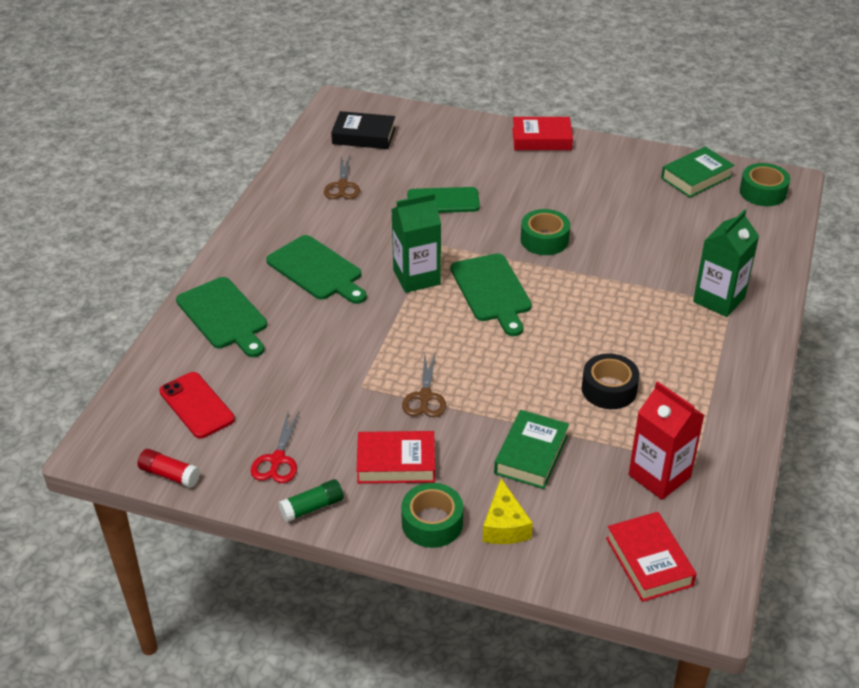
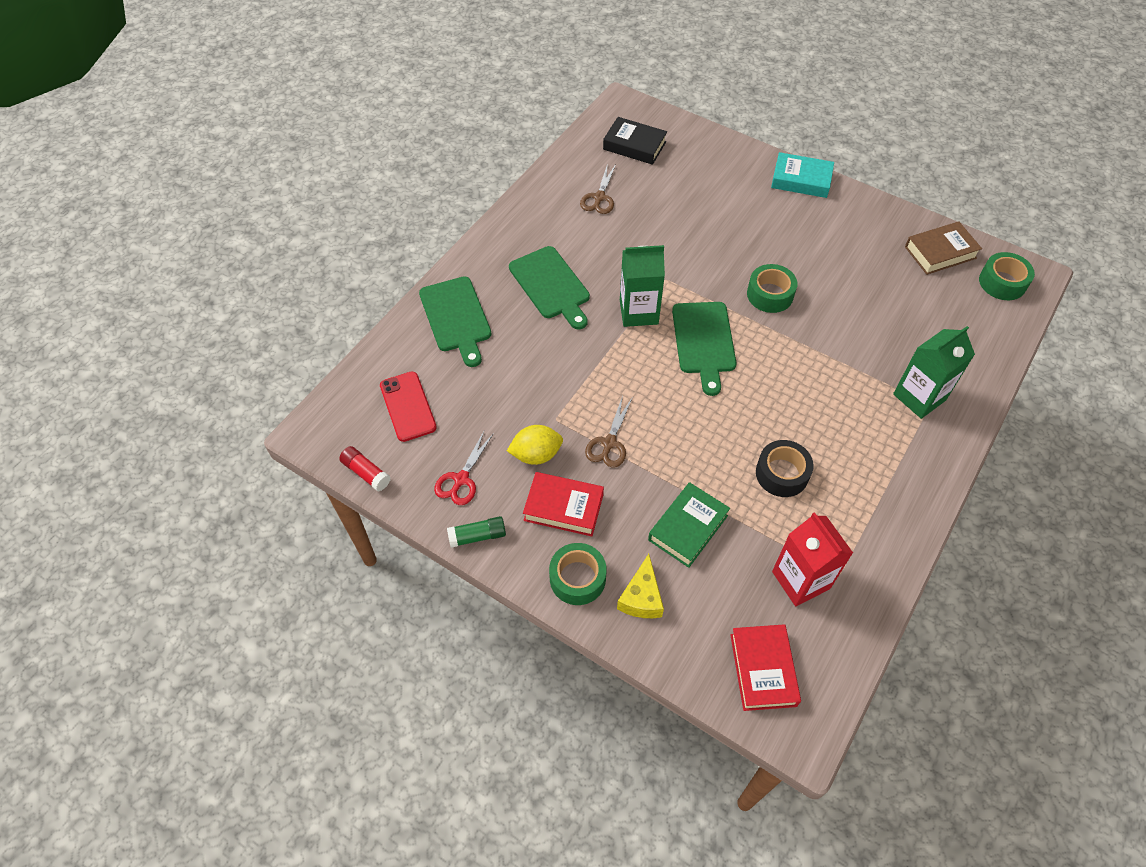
camera: 15 degrees right, 15 degrees up
(351, 422) = (536, 454): none -> yellow lemon
(443, 201) = (687, 232): green phone -> none
(541, 139) = (801, 180): red book -> turquoise book
(696, 177) = (940, 252): green book -> brown book

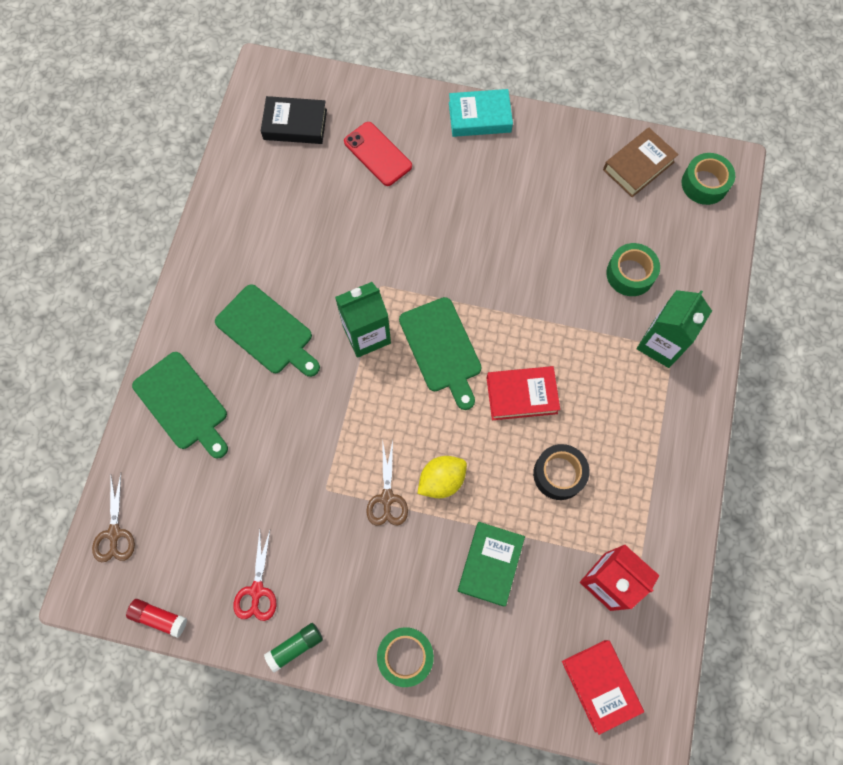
camera: 20 degrees left, 15 degrees up
(408, 406) = (172, 527): red phone -> red phone (378, 154)
(536, 454) = (320, 536): yellow lemon -> yellow lemon (441, 480)
(563, 507) = (367, 585): red book -> red book (521, 395)
(599, 197) = (280, 204): brown scissors -> brown scissors (114, 533)
(641, 597) = (471, 653): yellow cheese -> none
(770, 294) = (489, 271): green tape -> green tape (630, 274)

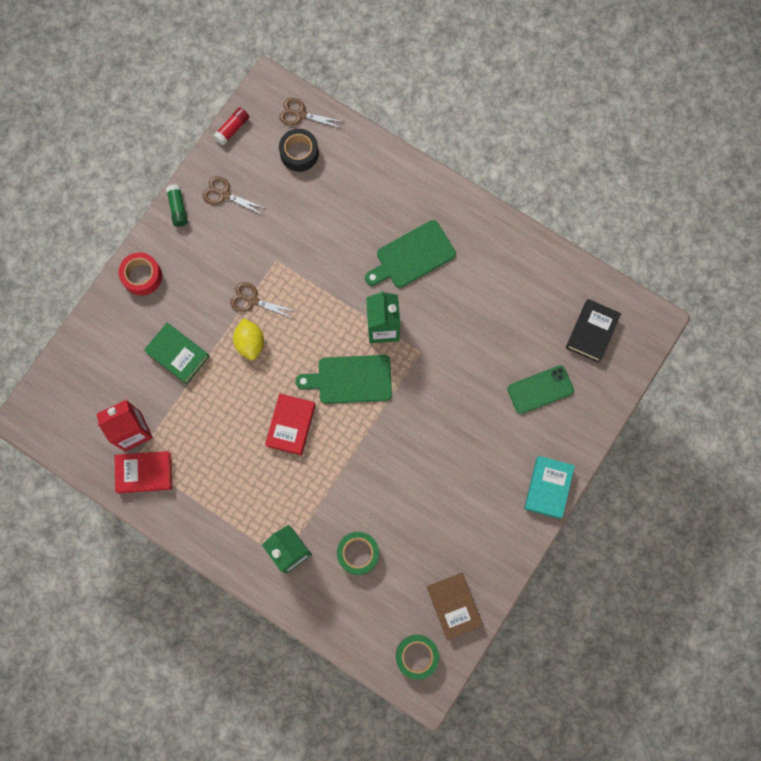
camera: 110 degrees right, 5 degrees up
(183, 404) = (377, 182): green cutting board -> none
(257, 590) = (224, 194): red scissors -> brown scissors
(378, 154) = (540, 390): red phone -> green phone
(405, 656) = (142, 276): green tape -> red tape
(559, 474) = (221, 428): black tape -> black tape (299, 153)
(600, 685) = (69, 397): red book -> red book (144, 473)

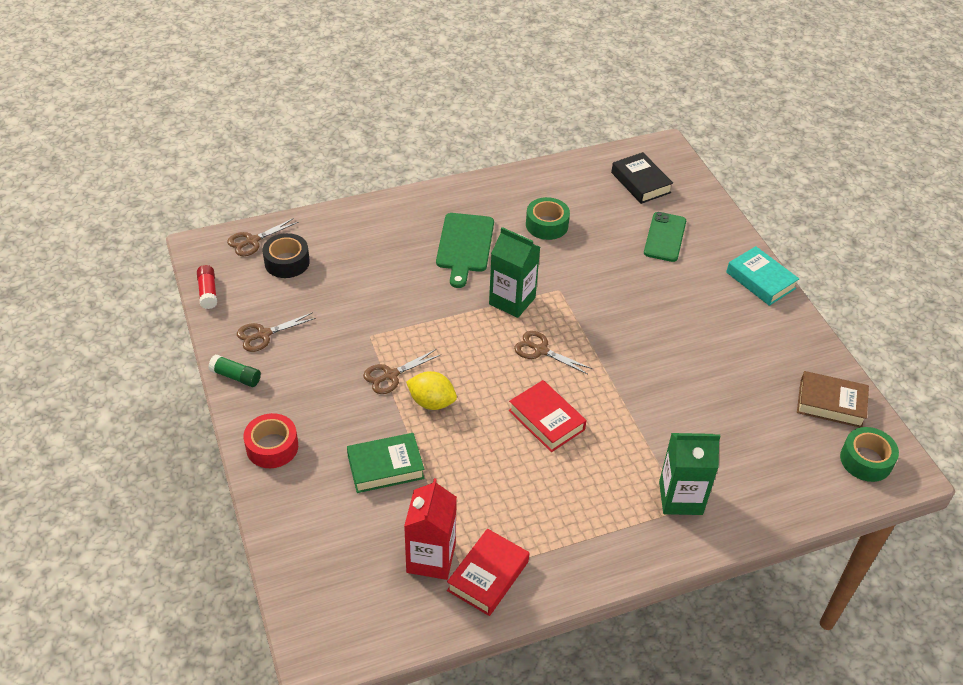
camera: 55 degrees left, 30 degrees down
(350, 379) = (541, 350): green cutting board -> brown scissors
(358, 553) = (724, 445): green tape -> green tape (547, 225)

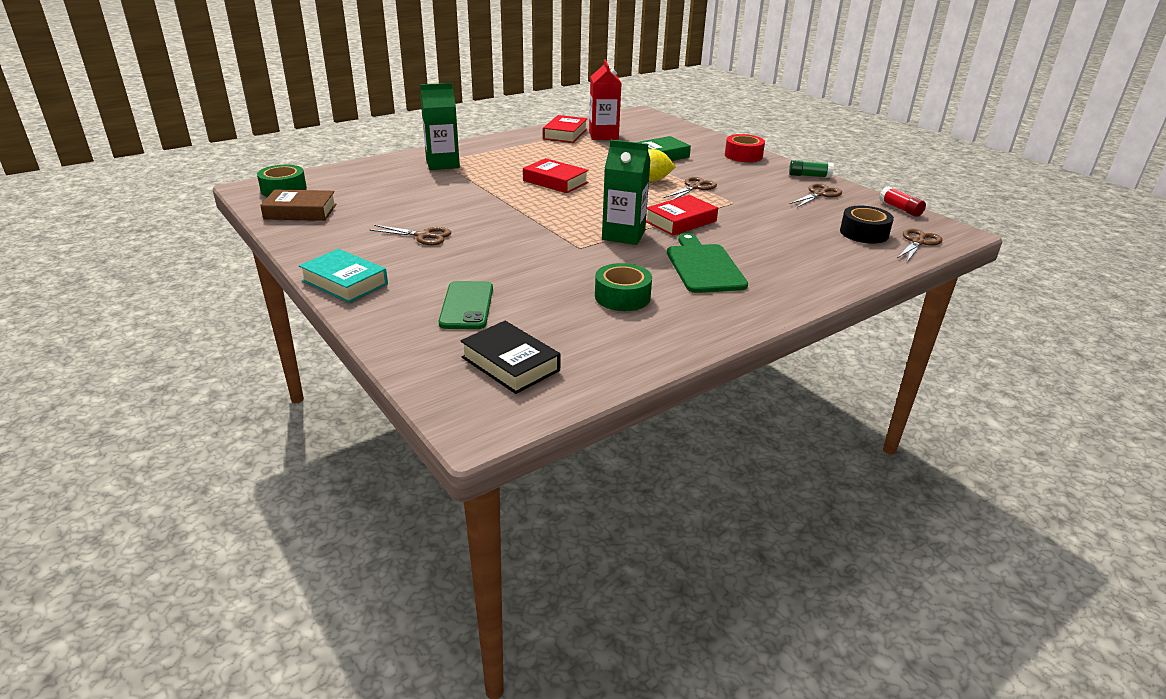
camera: 165 degrees right, 15 degrees down
(446, 313) = (680, 221): none -> red book
(541, 350) = (578, 211): brown scissors -> brown scissors (423, 236)

